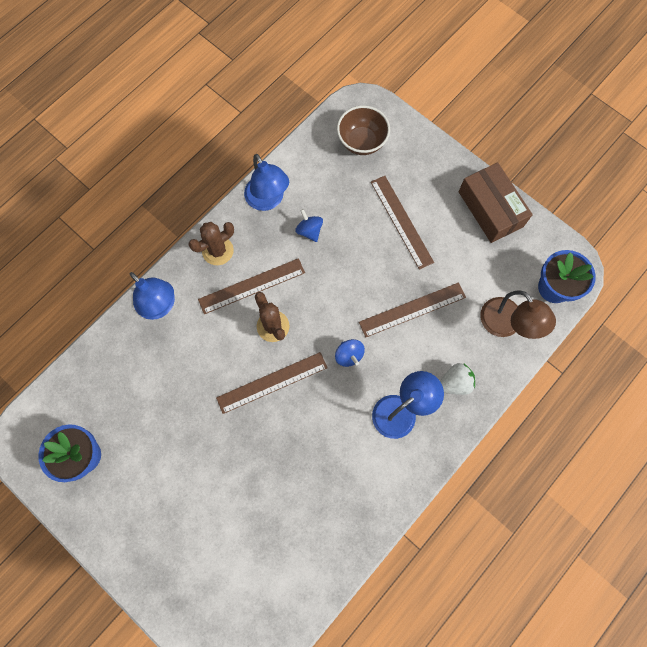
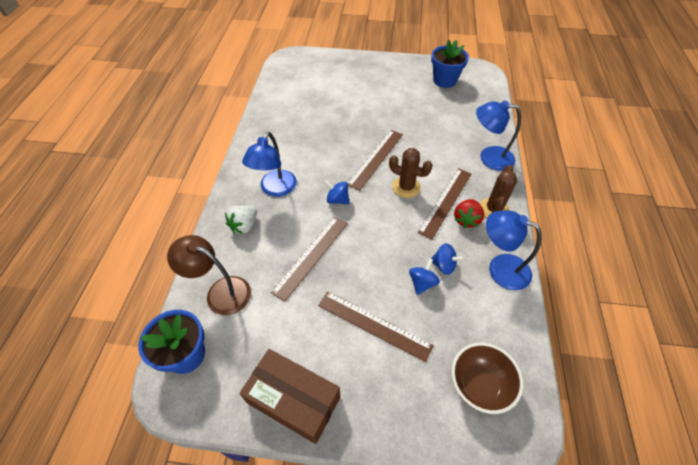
camera: 145 degrees right, 20 degrees down
(251, 257) = (466, 220): none -> red strawberry
(339, 228) = (422, 283): none -> blue spinning top

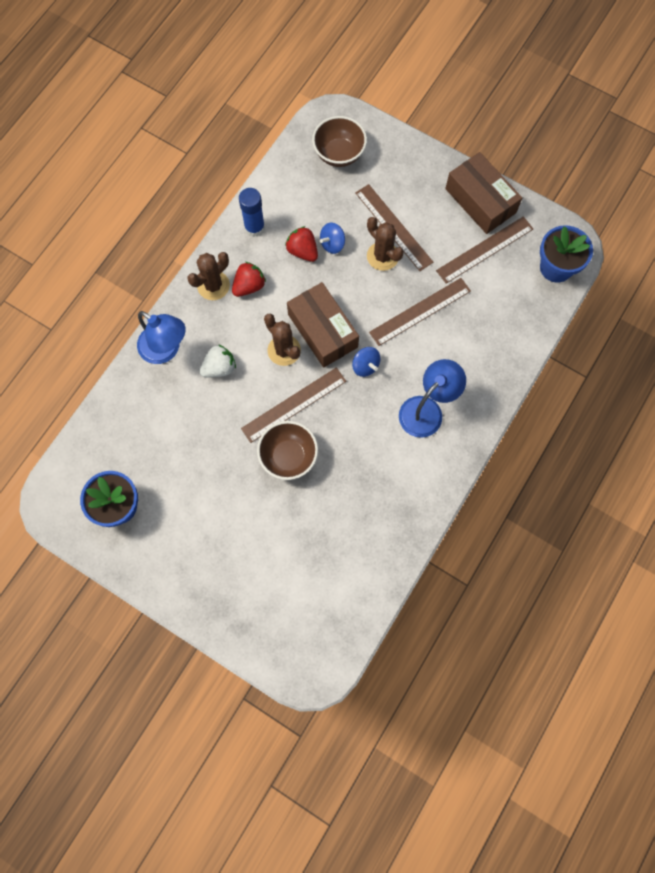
camera: 155 degrees left, 20 degrees up
(220, 292) = (515, 311): brown lamp -> none
(244, 226) = (474, 374): white strawberry -> white strawberry (219, 368)
(361, 132) = (288, 456): none -> brown bowl
(369, 291) = (382, 256): none -> brown cactus
(385, 210) = (322, 331): none -> brown box
(444, 265) = (302, 251): blue spinning top -> red strawberry
(445, 202) = (255, 314): brown ruler -> brown ruler (485, 249)
(500, 268) = (254, 227): blue lamp -> blue glue stick

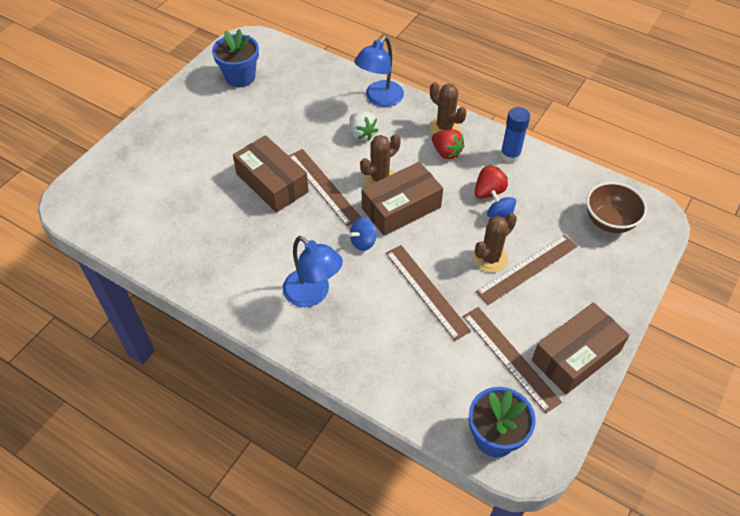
camera: 90 degrees right, 20 degrees down
(288, 456) = (272, 183): brown bowl -> brown box

